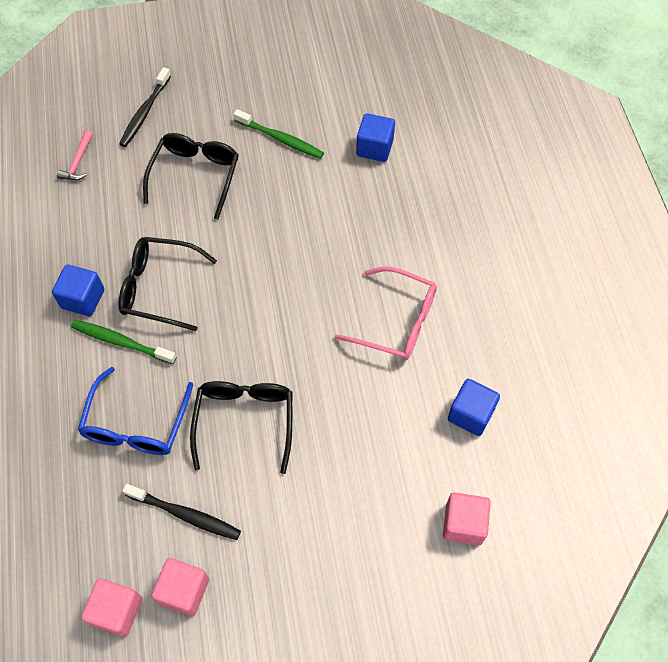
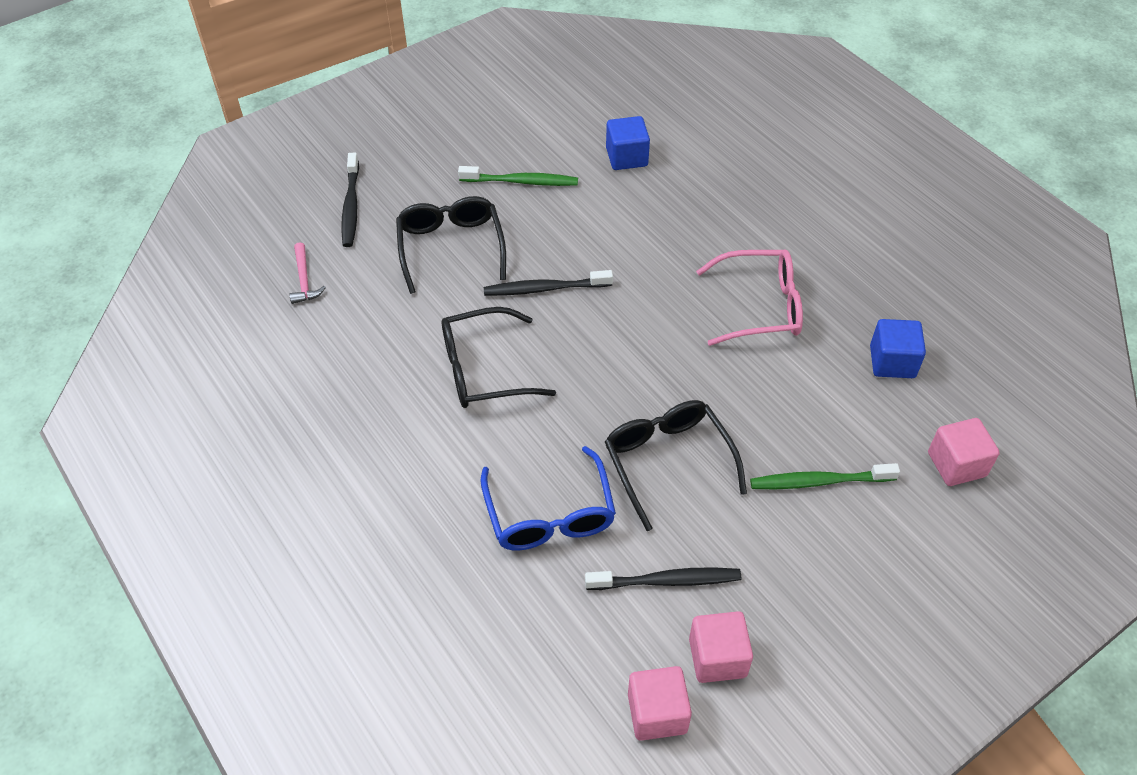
camera: 25 degrees left, 10 degrees down
(83, 299) = (402, 413): blue cube -> none
(122, 342) = (477, 439): green toothbrush -> green toothbrush (819, 481)
(243, 239) = (545, 289): none -> black toothbrush

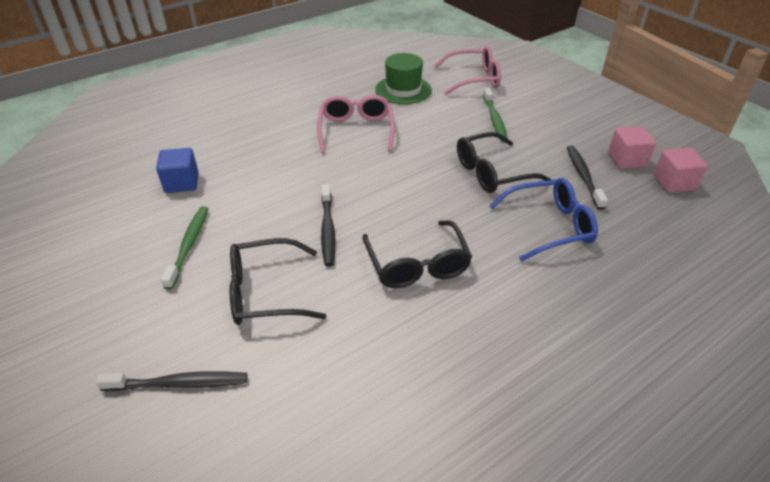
camera: 90 degrees left, 10 degrees down
(304, 280) = (291, 420): pink hammer -> none
(892, 362) = (403, 90): blue cube -> green hat
(956, 464) = (473, 79): pink cube -> pink glasses

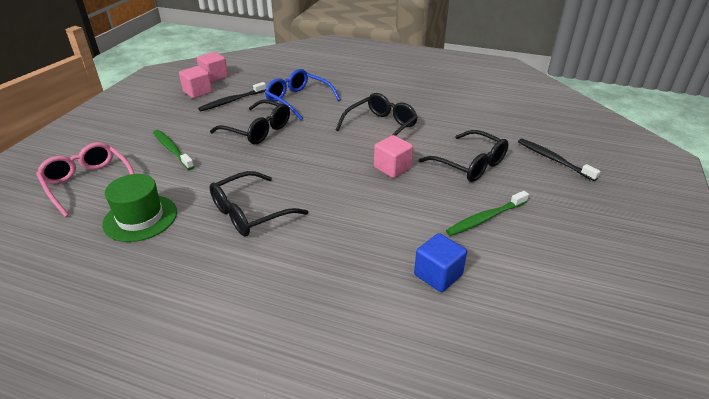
camera: 125 degrees left, 5 degrees down
(328, 229) = (392, 168): black toothbrush -> pink cube
(356, 130) = (250, 213): pink glasses -> black glasses
(494, 119) = (172, 150): green toothbrush -> green toothbrush turned 90 degrees counterclockwise

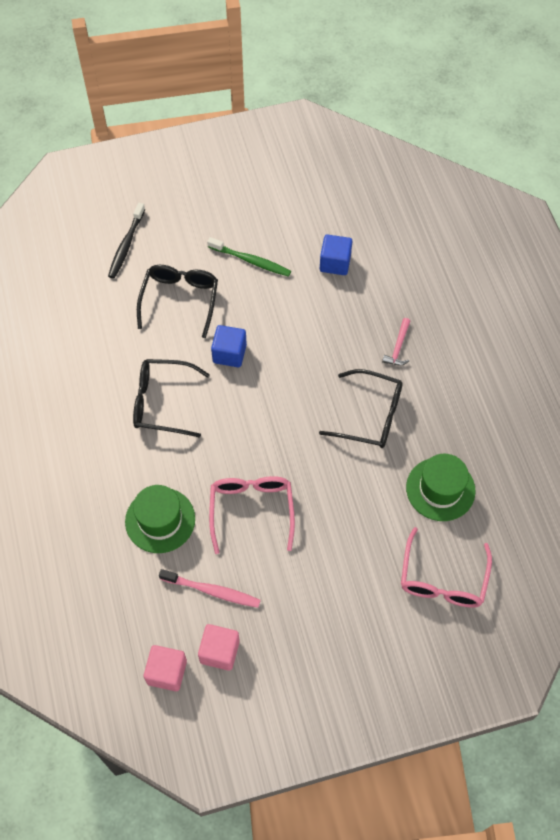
camera: 125 degrees left, 25 degrees up
(172, 150) = (344, 559): green toothbrush -> none
(232, 101) = (212, 591): black toothbrush -> pink toothbrush
(257, 130) = (251, 510): black glasses -> pink glasses
(292, 267) = (398, 347): none -> pink hammer
(298, 100) = (160, 520): blue glasses -> green hat
(392, 168) = (229, 353): pink cube -> blue cube

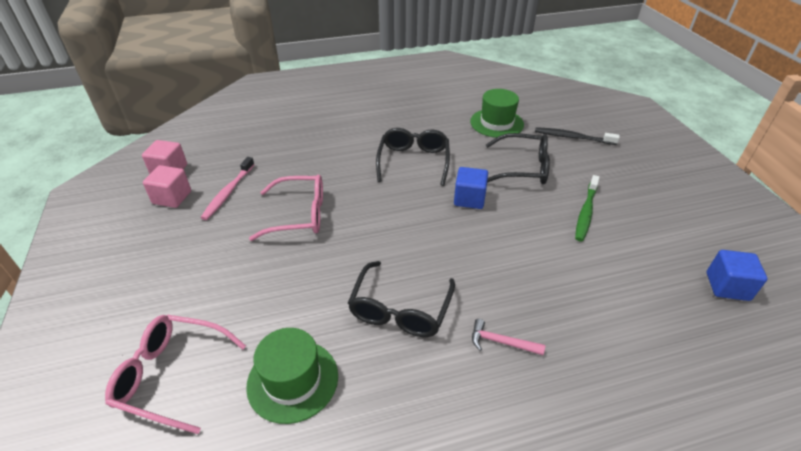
camera: 90 degrees right, 20 degrees down
(160, 520) = (301, 163): green hat -> green hat (496, 123)
(335, 263) = (610, 281): blue cube -> blue cube (727, 286)

